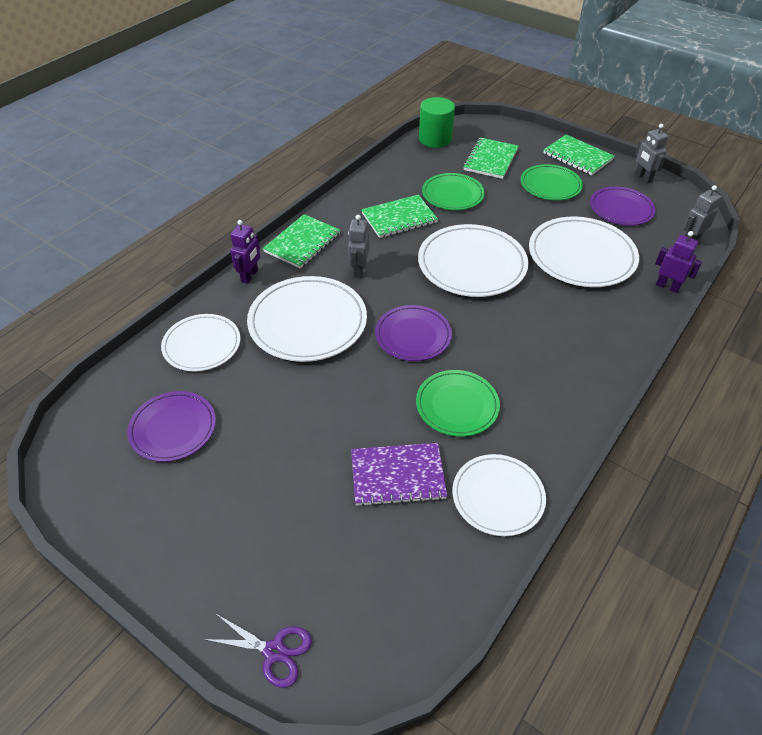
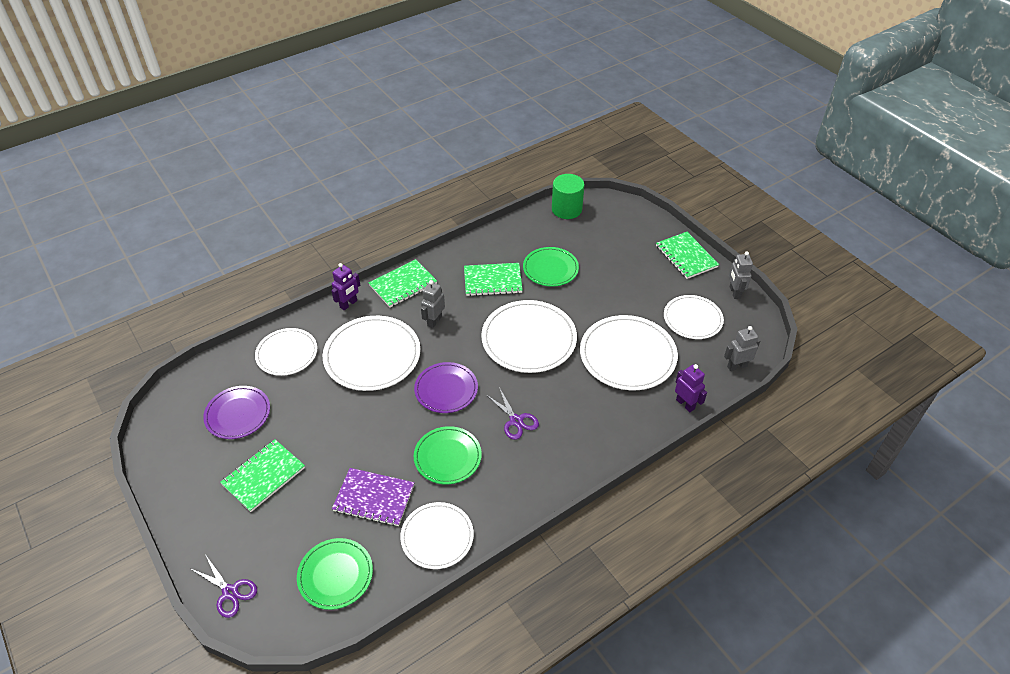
camera: 20 degrees right, 0 degrees up
(490, 160) = (604, 242): green notebook -> green notebook (263, 476)
(509, 347) = (516, 421): none -> purple scissors
(550, 185) = (642, 280): green plate -> green plate (335, 575)
(621, 209) = (692, 319): purple plate -> white plate

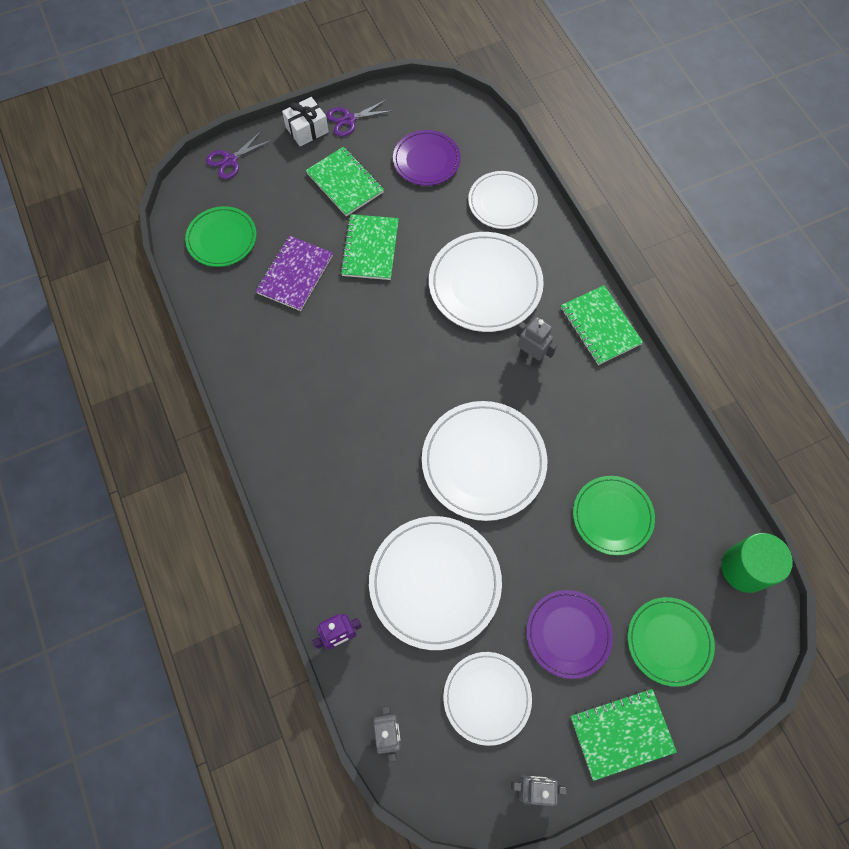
camera: 100 degrees right, 20 degrees up
(191, 524) = (307, 130): none -> white gift
(348, 304) = (572, 265): purple robot -> none
(437, 537) = (235, 326): white plate -> none
(446, 389) = (420, 356): purple plate -> purple plate (568, 634)
(447, 457) = (327, 347): green plate -> green plate (669, 641)
(492, 281) = (596, 435): green notebook -> green notebook (370, 248)
(516, 421) = (360, 424): purple scissors -> purple scissors (349, 120)

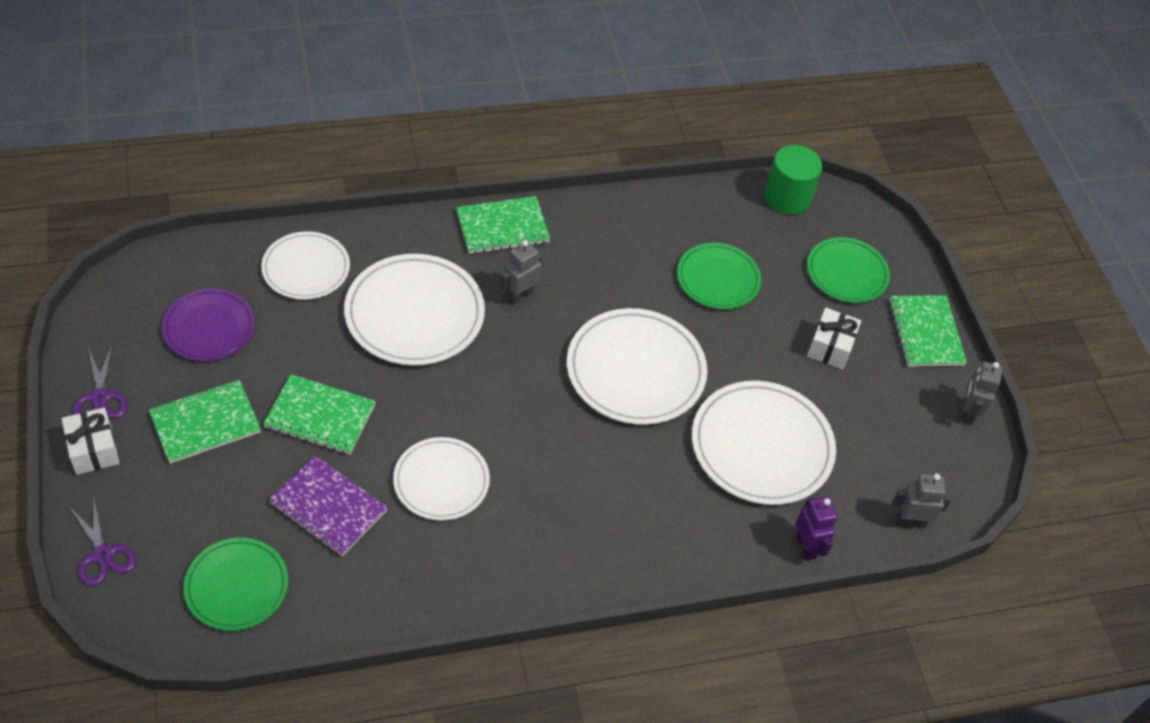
camera: 85 degrees left, 15 degrees down
(487, 698) = (884, 429): white plate -> white plate (441, 481)
(568, 634) = (830, 347): purple plate -> white gift

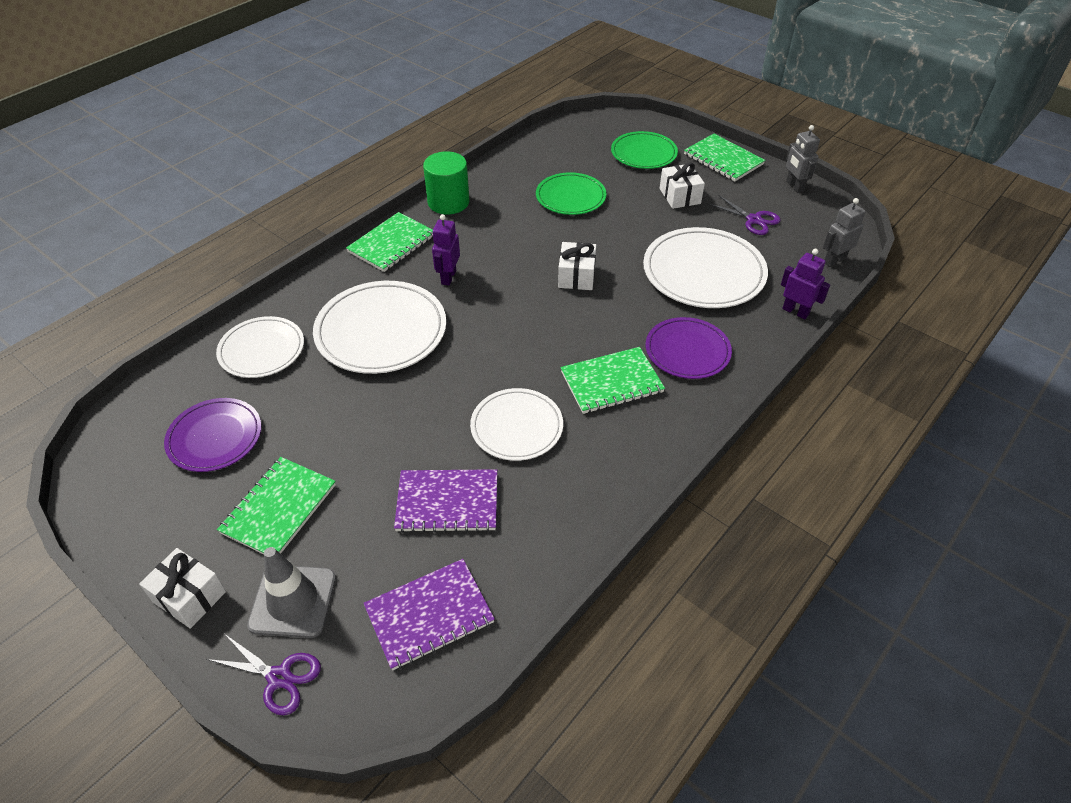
camera: 30 degrees left, 5 degrees down
(100, 397) = (158, 550): purple scissors -> purple scissors (753, 220)
(156, 505) = (293, 601): none -> grey traffic cone
(236, 586) = (429, 615): green plate -> purple notebook
(320, 416) = (375, 443): green notebook -> green notebook (611, 382)
(520, 295) = (448, 277): grey robot -> purple robot
(635, 370) = (576, 276): white plate -> white gift
(659, 514) = (687, 351): none -> purple plate
(787, 197) = (563, 133): green cylinder -> green cylinder (448, 202)

